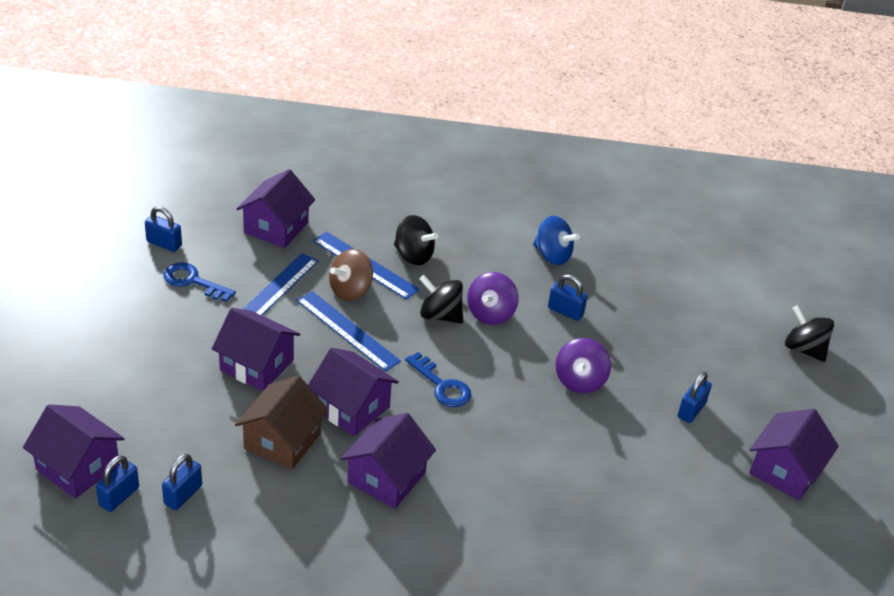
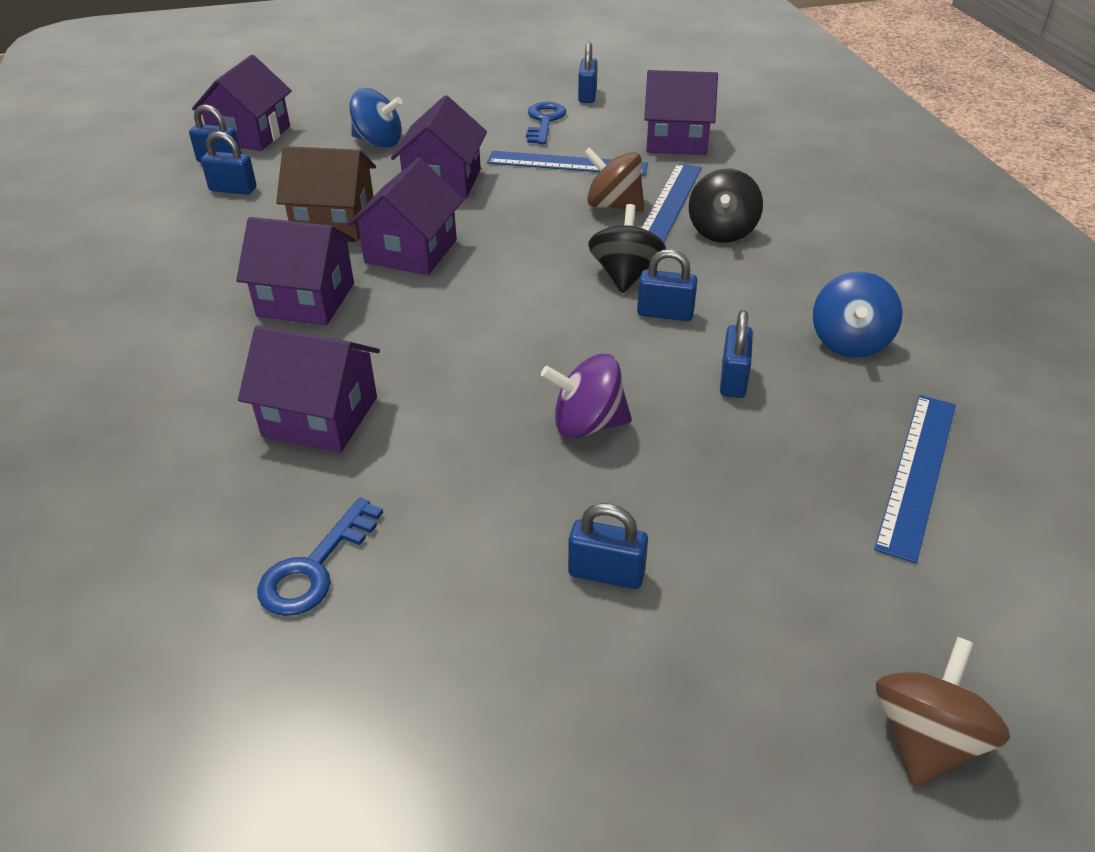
camera: 75 degrees right, 0 degrees up
(158, 386) = (378, 142): none -> blue spinning top
(347, 330) = (541, 219): blue ruler -> blue ruler (917, 472)
(442, 385) = (492, 304): blue key -> blue key (315, 568)
(490, 313) = (665, 313): purple spinning top -> blue padlock
(785, 470) = (522, 755): purple house -> purple house (320, 416)
(804, 349) = (926, 739): black spinning top -> brown spinning top

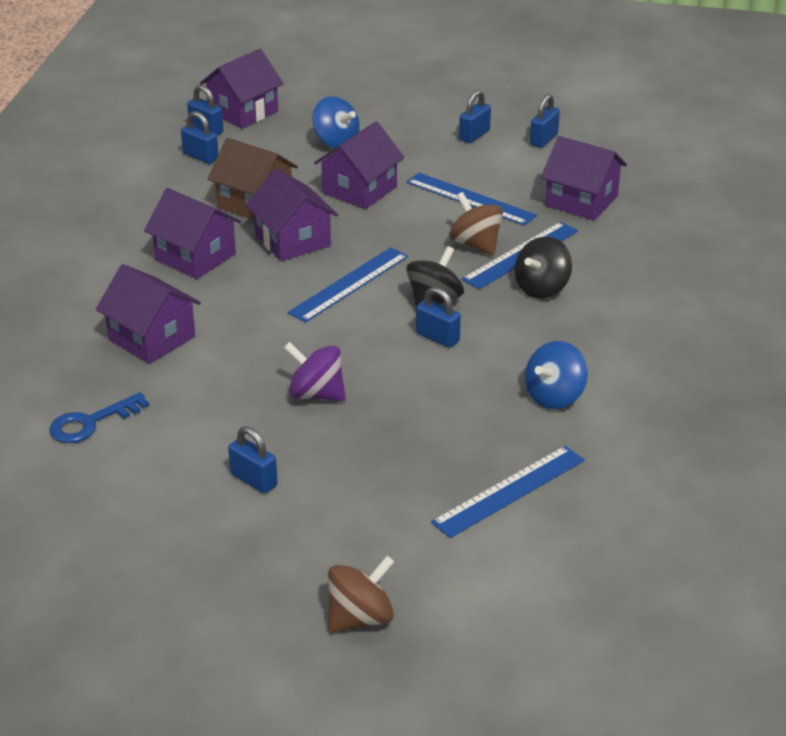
camera: 25 degrees right, 5 degrees down
(411, 251) = (293, 240): purple house -> purple house turned 75 degrees counterclockwise
(515, 282) = (349, 284): none -> blue ruler
(544, 121) = (485, 156): blue key -> none
(733, 380) = (442, 396): blue padlock -> blue padlock (474, 135)

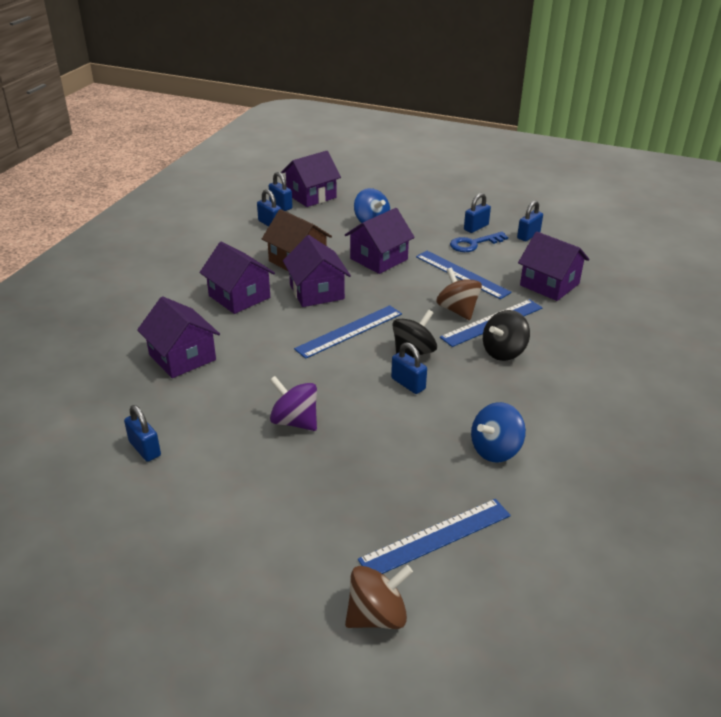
camera: 10 degrees right, 0 degrees up
(91, 423) = (106, 423): blue key -> blue key (473, 244)
(254, 480) = (217, 494): blue padlock -> blue padlock (145, 449)
(360, 618) = (264, 654): brown spinning top -> brown spinning top (377, 615)

